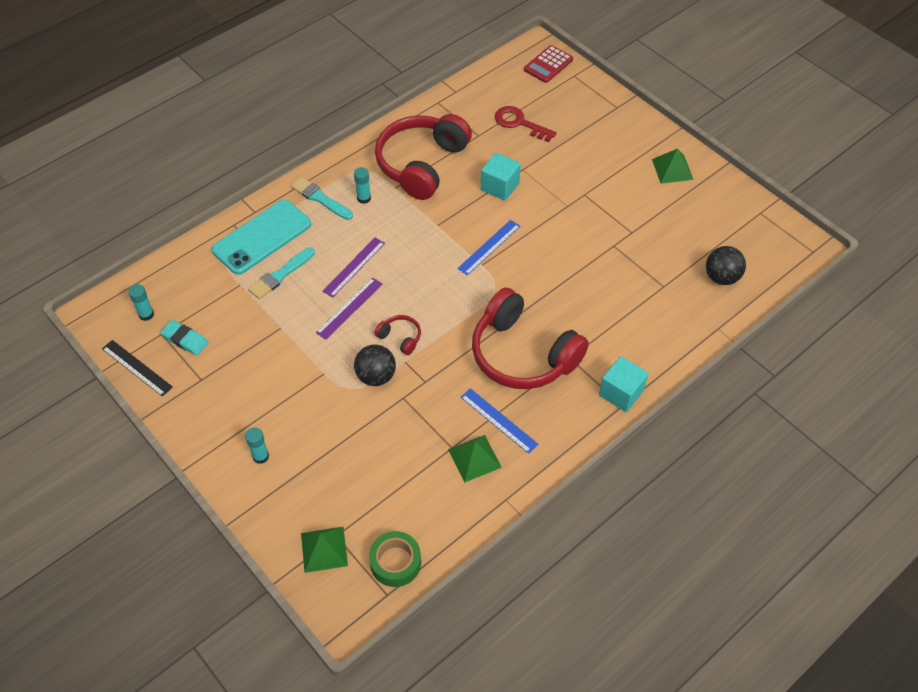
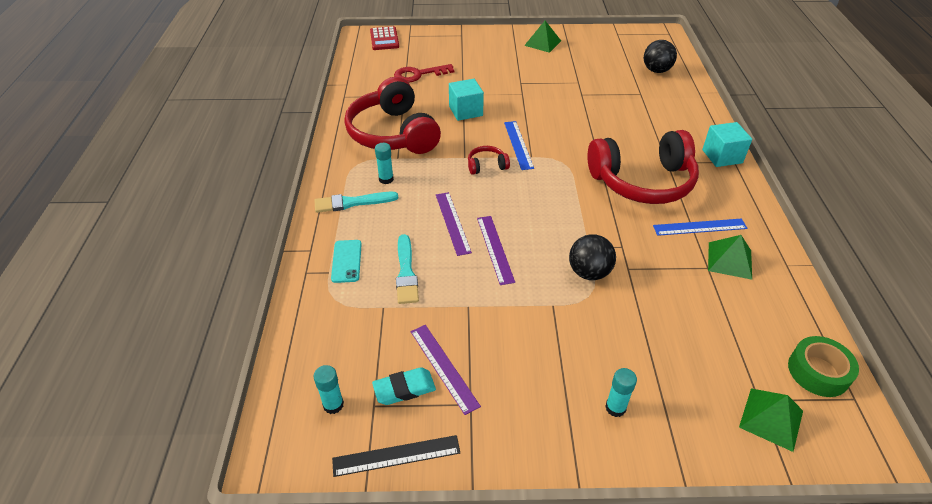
camera: 50 degrees left, 10 degrees down
(217, 348) = (444, 367): none -> purple ruler
(262, 237) = (346, 261): turquoise phone -> turquoise phone, size x0.49
(400, 337) = (560, 236): red headphones -> red headphones (486, 165)

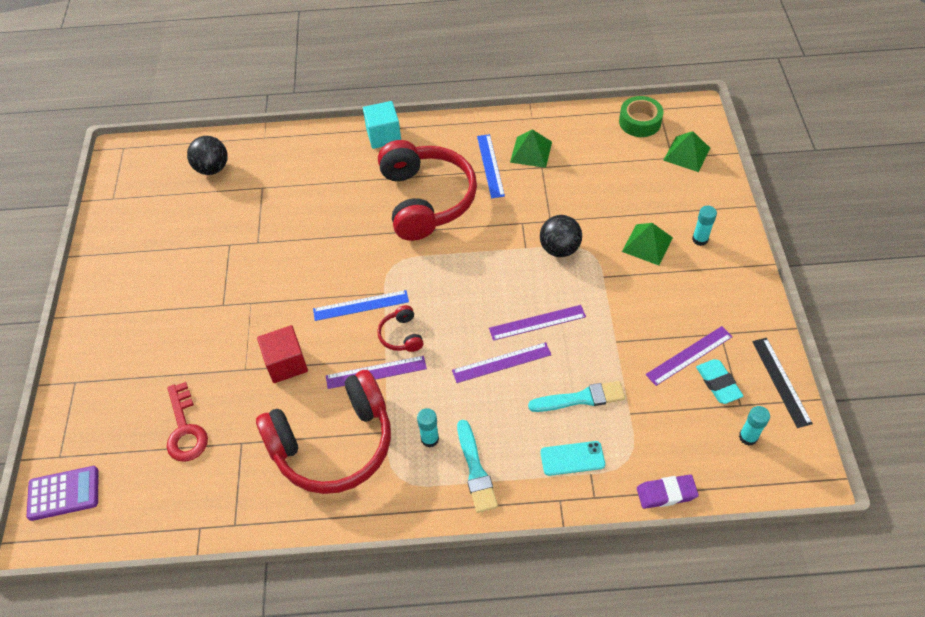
camera: 90 degrees left, 10 degrees up
(293, 323) = (666, 493): none -> purple eraser
(384, 39) = (64, 493): red calculator -> purple calculator
(452, 152) = (376, 372): none -> purple ruler
(465, 111) = (286, 363): turquoise cube -> red cube
(542, 43) = (121, 280): green pyramid -> green pyramid (647, 244)

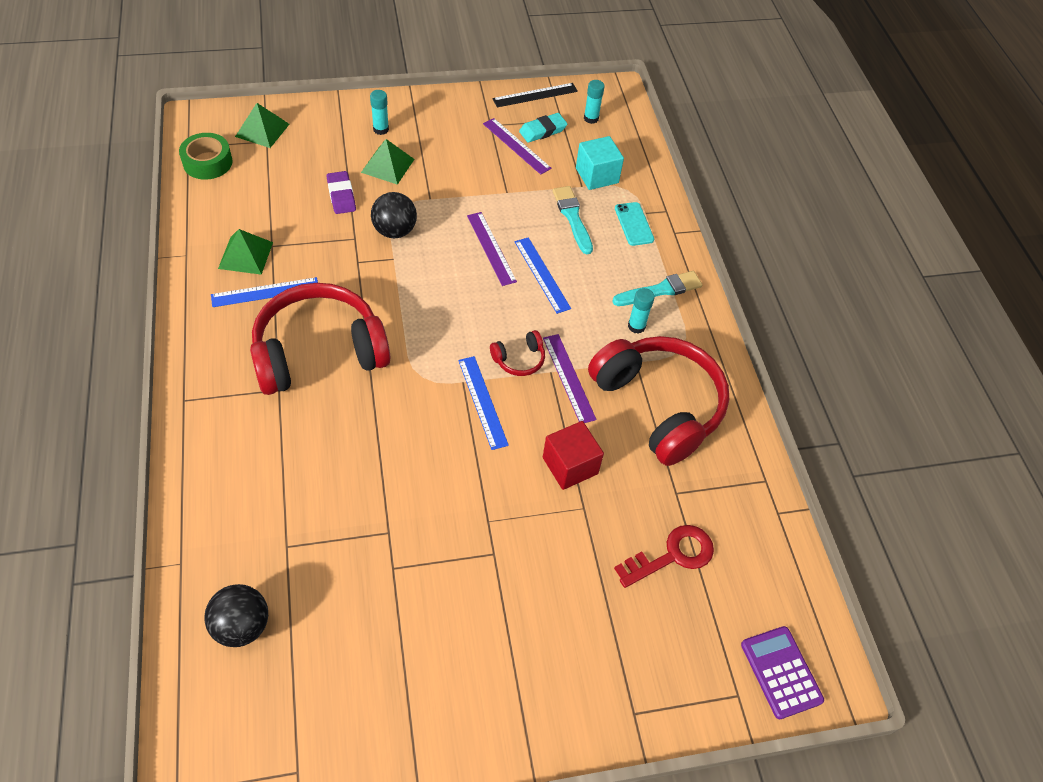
camera: 105 degrees left, 0 degrees up
(383, 135) = (197, 408): turquoise cube -> turquoise cube (597, 175)
(501, 362) = (542, 274): purple ruler -> blue ruler
(666, 493) = (652, 168): purple eraser -> purple eraser (341, 195)

